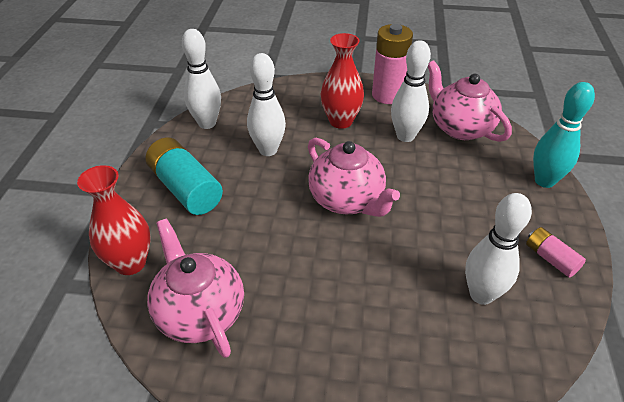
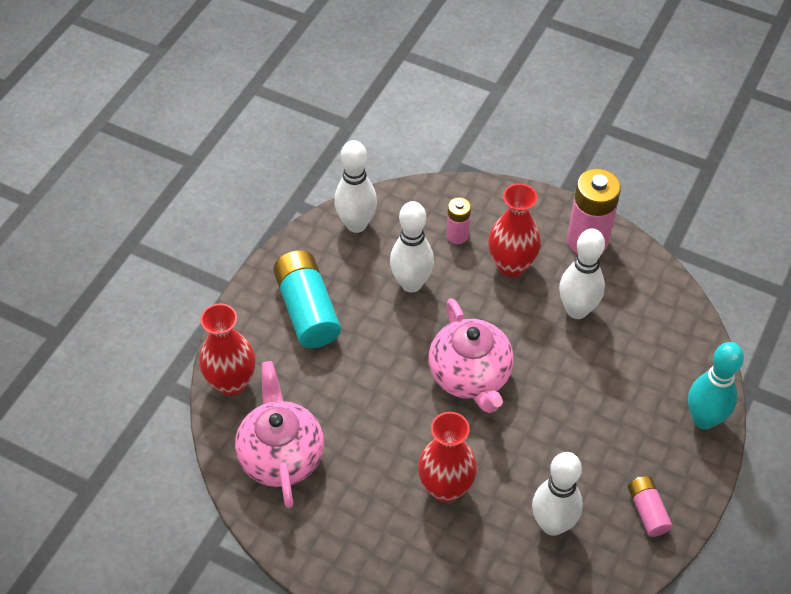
camera: 20 degrees right, 10 degrees up
(290, 113) = (457, 235): none -> pink battery
(370, 293) = (446, 487): none -> red vase
(460, 128) = (650, 317): pink teapot -> none

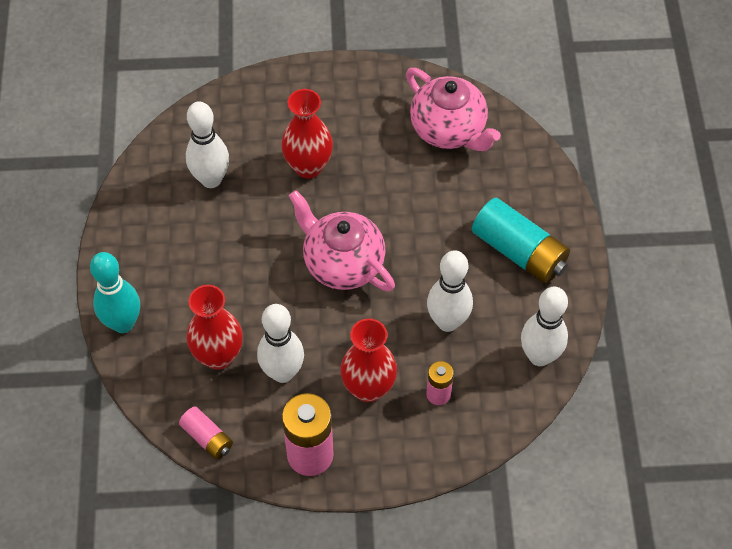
camera: 150 degrees right, 5 degrees up
(231, 383) = (530, 162): red vase -> red vase (218, 356)
(647, 511) = (141, 224): pink battery -> pink battery (207, 438)

